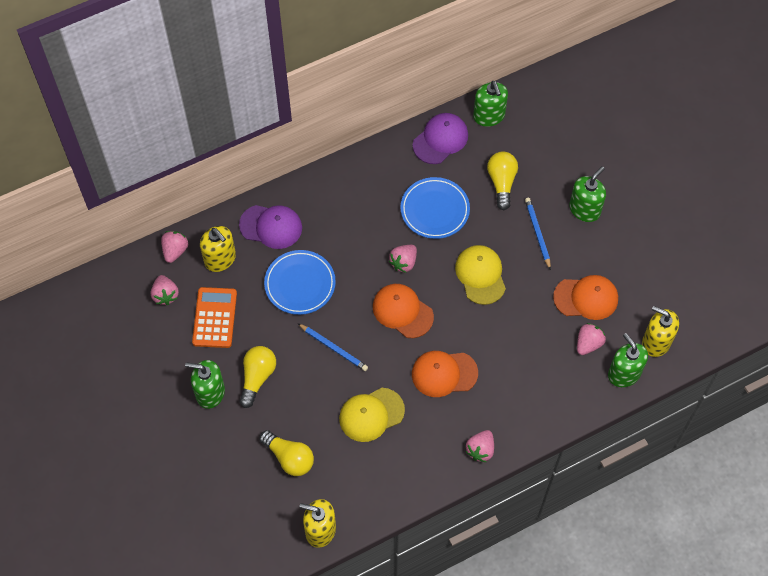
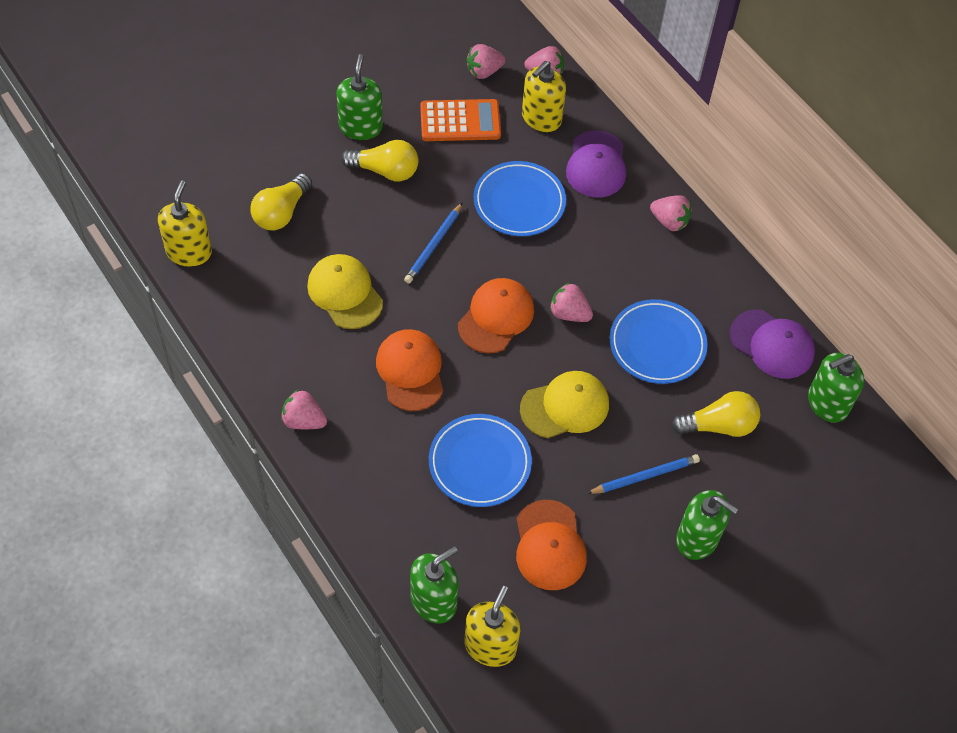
camera: 80 degrees right, 5 degrees down
(522, 335) = (479, 463): none -> blue plate
(588, 344) = (476, 551): pink strawberry -> pink strawberry (669, 221)

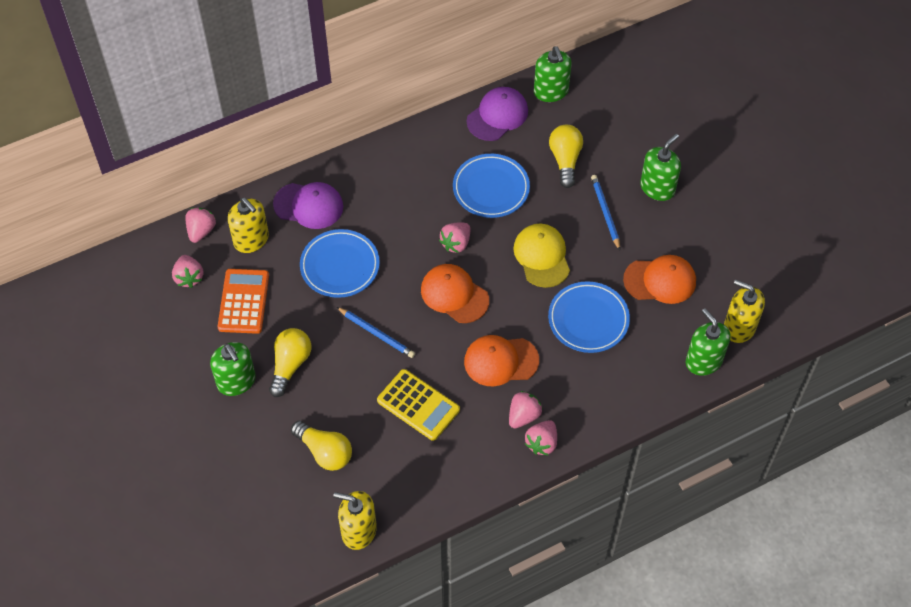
camera: 80 degrees left, 0 degrees up
(345, 293) = (418, 405): yellow cap -> yellow calculator
(360, 127) = (236, 381): green soap dispenser -> green soap dispenser turned 135 degrees counterclockwise
(669, 221) = (374, 163): pink strawberry -> pink strawberry (523, 416)

